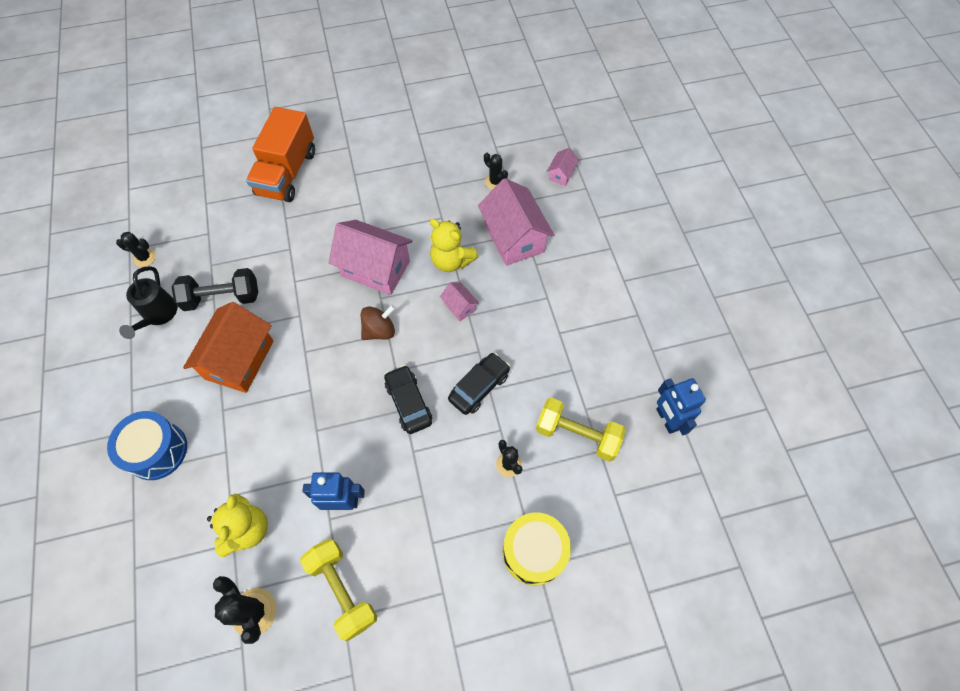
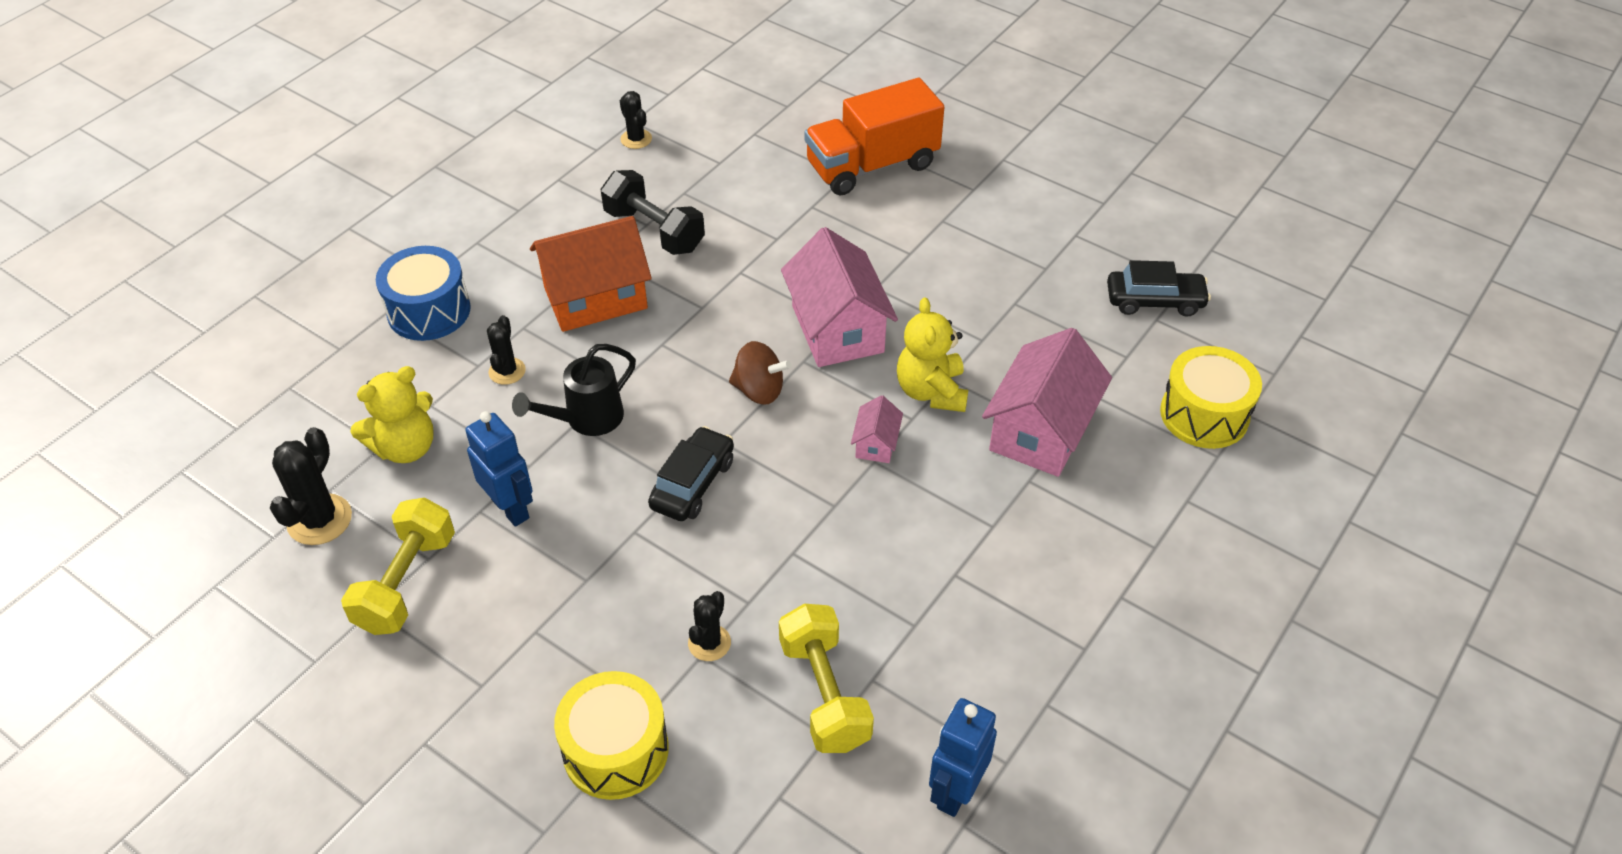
camera: 50 degrees right, 15 degrees down
(158, 315) = (581, 198): black watering can -> black watering can (587, 419)
(479, 387) = (785, 540): black car -> black car (1154, 301)
(495, 182) = (1101, 355): black cactus -> black cactus (507, 371)
(561, 174) = (1204, 414): pink house -> yellow drum

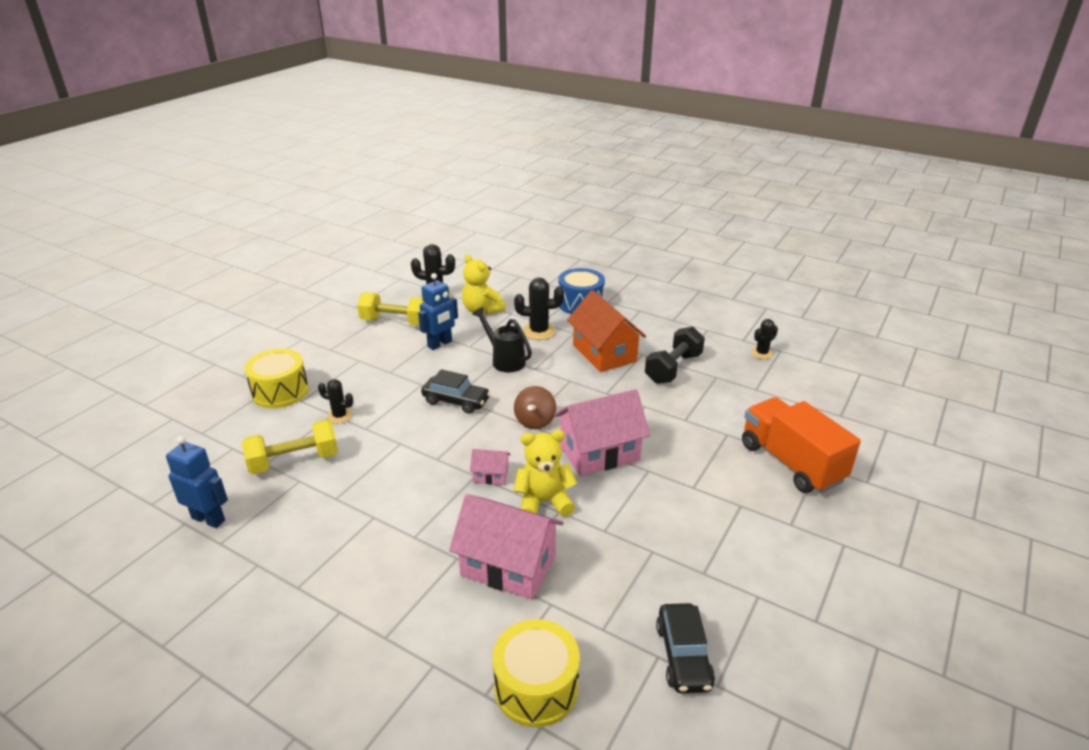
camera: 85 degrees right, 15 degrees down
(507, 371) = (539, 331): black cactus -> black cactus, size x1.59

